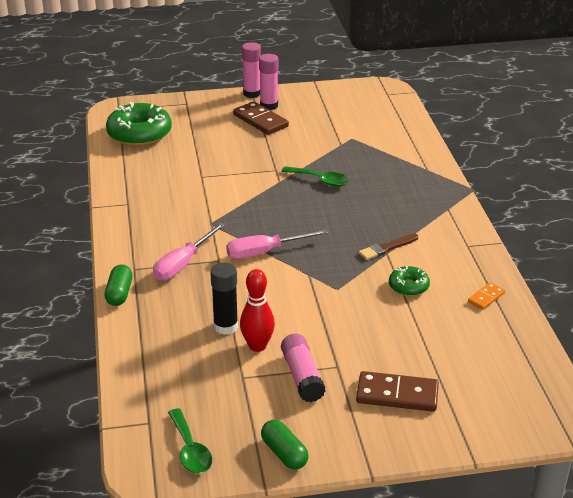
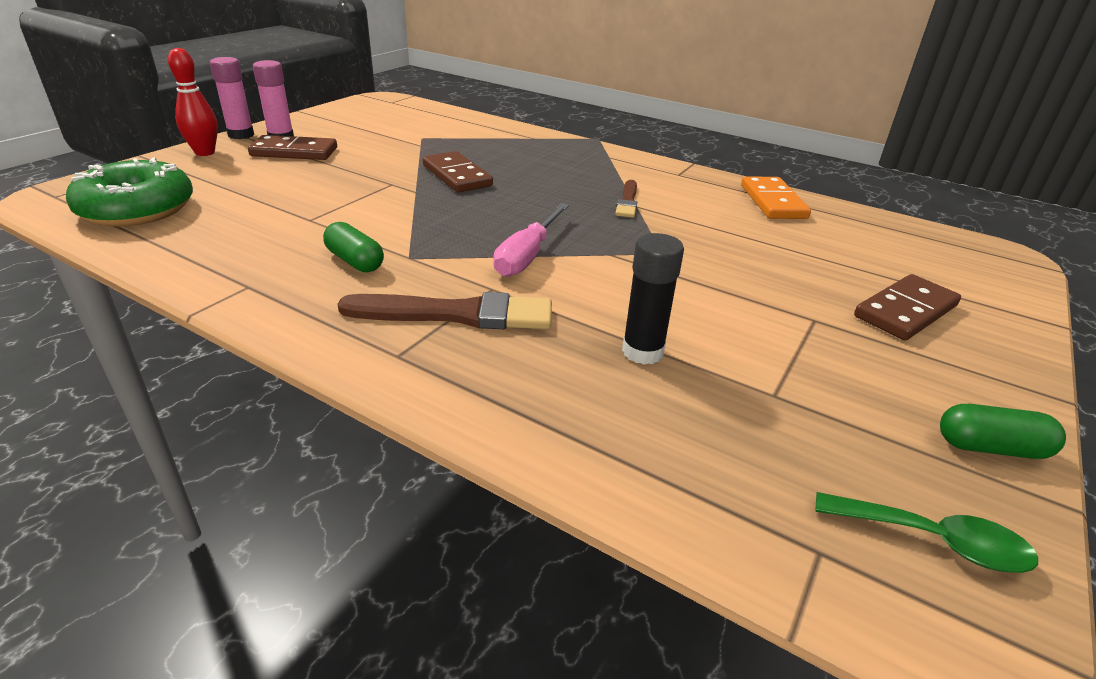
camera: 50 degrees left, 0 degrees up
(119, 293) = (434, 398): green capsule -> green capsule (355, 261)
(183, 264) = (457, 314): pink screwdriver -> brown brush
(257, 346) = (715, 350): red bowling pin -> red bowling pin (205, 153)
(302, 376) = (816, 350): pink glue stick -> none
(320, 180) = (457, 176): green spoon -> brown domino
(408, 286) = (708, 221): green donut -> none
(486, 298) = (773, 202): orange domino -> orange domino, size x1.85

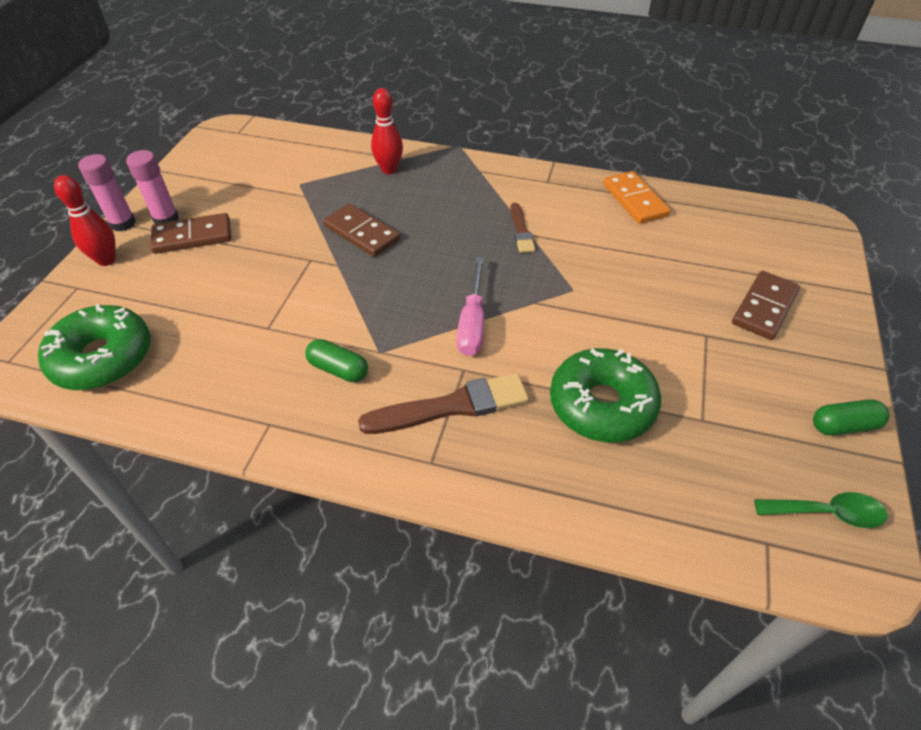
camera: 15 degrees left, 15 degrees up
(516, 142) = (389, 170): none -> red bowling pin
(642, 351) = (602, 405): black glue stick -> green donut

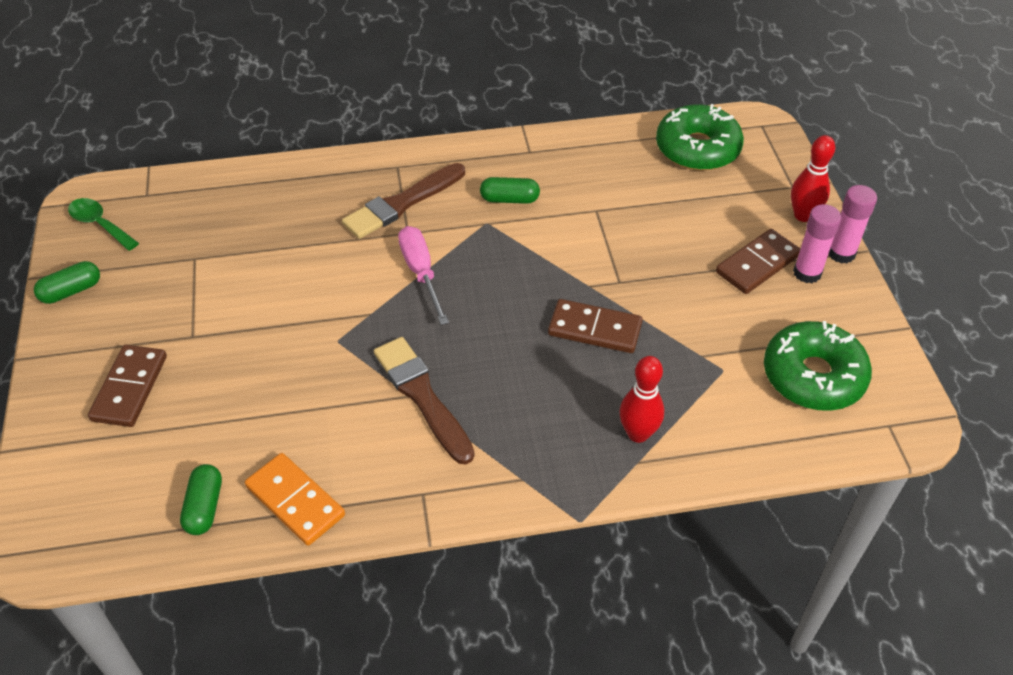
camera: 155 degrees right, 0 degrees up
(521, 231) = (422, 396): brown brush -> brown brush, size x1.76
(602, 405) = (281, 242): green donut -> green donut (813, 376)
(699, 214) = (204, 507): none -> green capsule
(827, 513) = (100, 224): green spoon -> green spoon turned 60 degrees clockwise

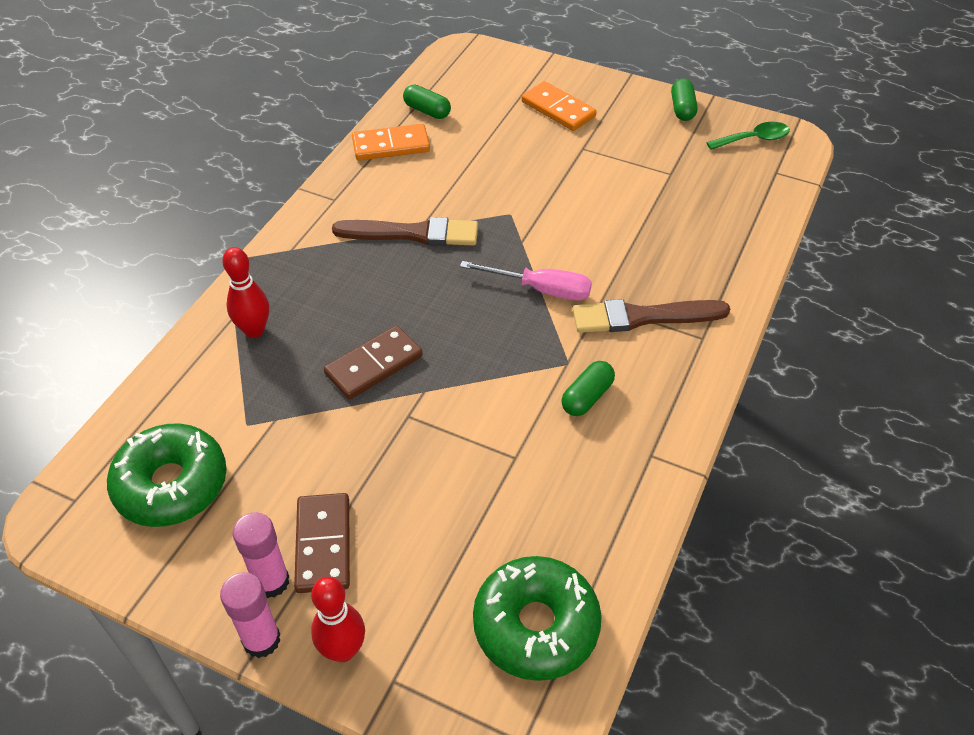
camera: 125 degrees right, 0 degrees up
(130, 388) = (558, 109): brown domino -> orange domino
(402, 203) = (643, 317): brown brush -> brown brush turned 90 degrees counterclockwise

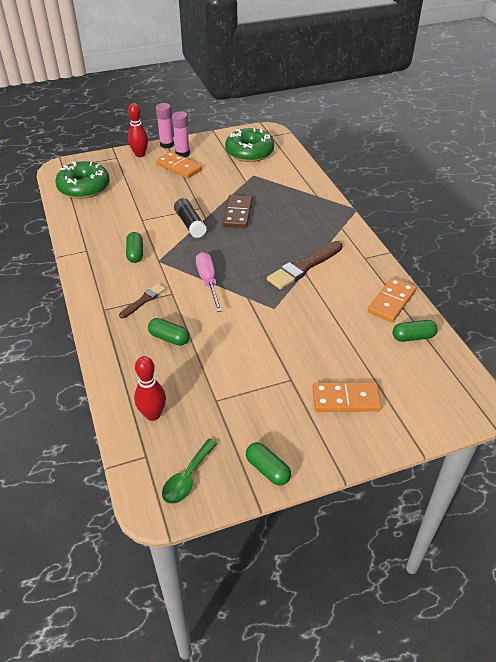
camera: 135 degrees right, 5 degrees down
(254, 330) = (301, 196): red bowling pin -> red bowling pin (153, 414)
(323, 545) = (179, 167): brown domino -> orange domino
(459, 394) = (190, 224): none -> black glue stick
(541, 289) = (208, 281): pink screwdriver -> pink screwdriver turned 105 degrees clockwise
(643, 317) = (143, 300): brown brush -> brown brush, size x0.57
(657, 254) = (169, 338): none -> green capsule

